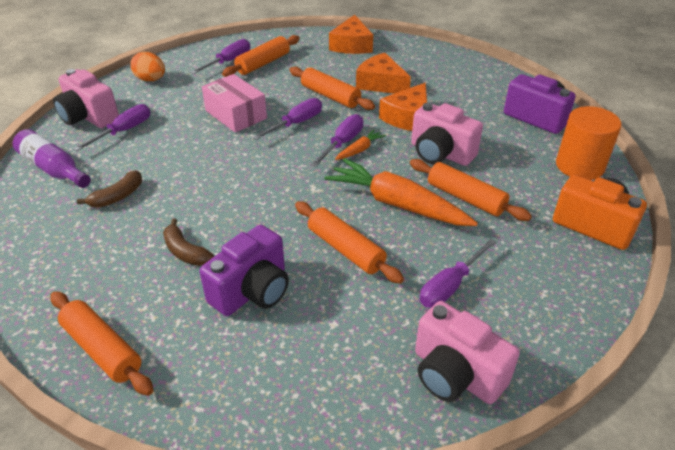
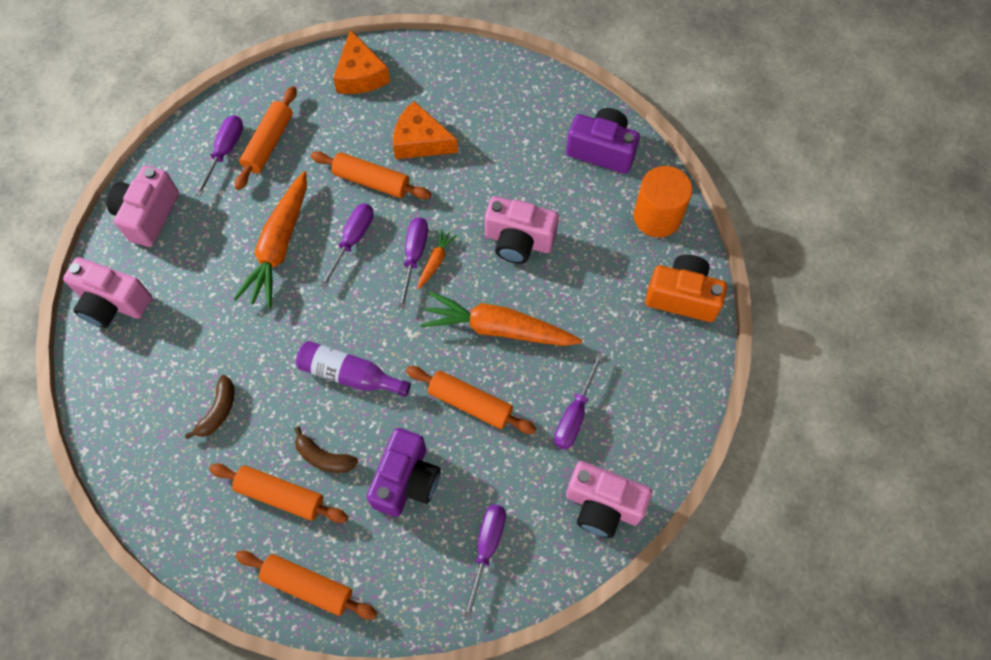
camera: 20 degrees left, 25 degrees up
(53, 169) = (126, 395): purple bottle -> purple bottle (350, 375)
(124, 131) = (168, 313): purple screwdriver -> purple screwdriver (487, 548)
(151, 80) = (148, 215): orange egg -> pink camera
(236, 114) = (279, 246): pink box -> orange carrot
(408, 118) = (469, 193): orange cheese -> none
(466, 198) = (560, 298): orange rolling pin -> orange rolling pin (281, 495)

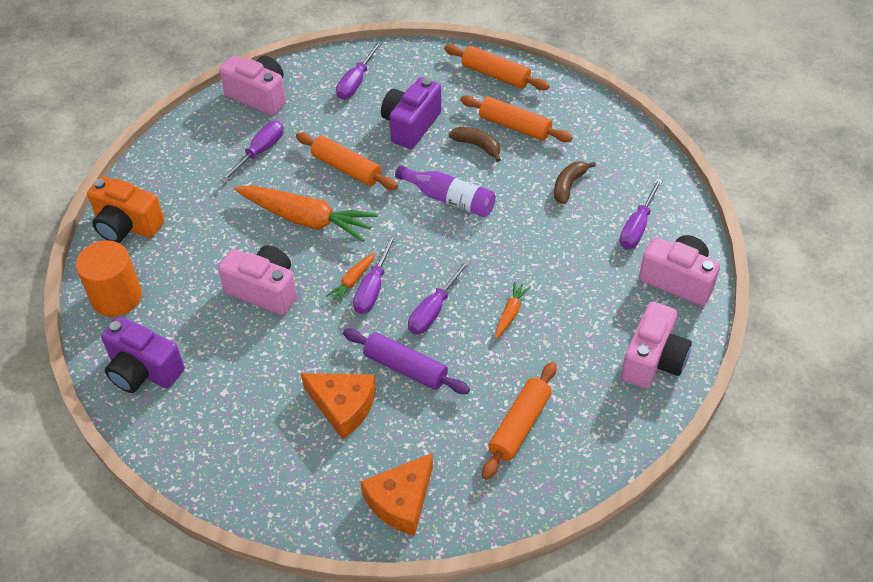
camera: 170 degrees left, 15 degrees down
(225, 151) = (571, 422): purple screwdriver -> purple screwdriver (637, 227)
(279, 246) = (510, 313): orange carrot -> orange carrot, size x0.45
(360, 75) = (401, 501): orange cheese -> orange cheese turned 135 degrees counterclockwise
(371, 181) = (405, 367): orange rolling pin -> purple rolling pin

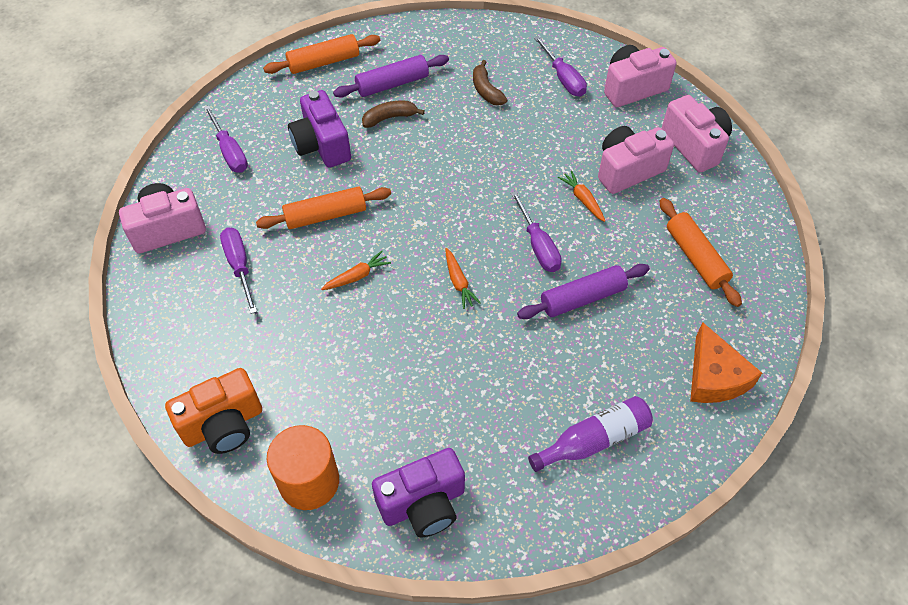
camera: 55 degrees left, 5 degrees up
(264, 290) = (411, 353): pink camera -> pink camera (627, 170)
(306, 219) = (357, 276): orange carrot -> orange carrot, size x0.45
(343, 406) = (589, 364): orange cheese -> none
(373, 288) = (479, 272): purple screwdriver -> none
(449, 199) = (429, 168): purple bottle -> purple bottle (593, 440)
(514, 126) = (392, 84): orange rolling pin -> purple rolling pin

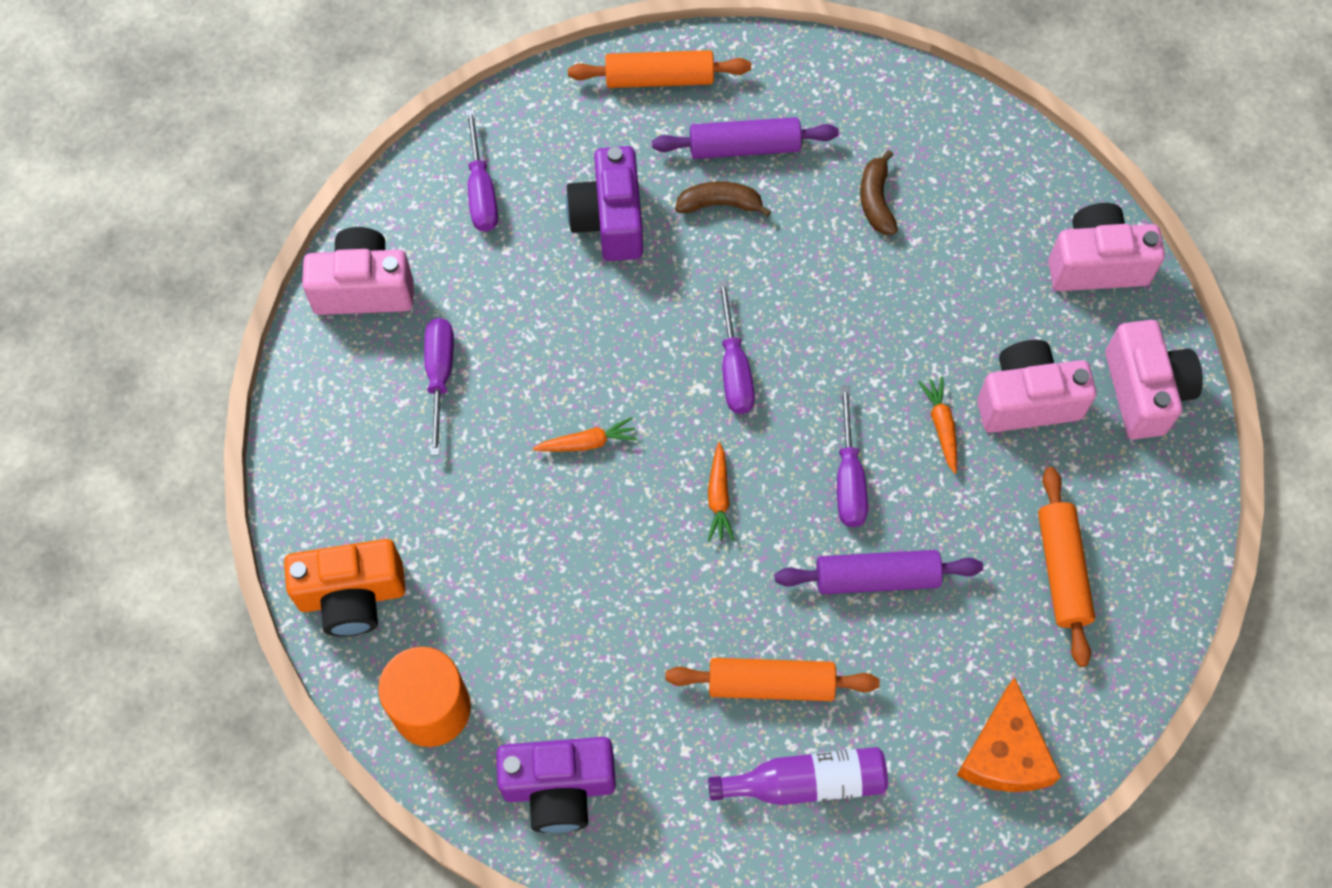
camera: 20 degrees right, 10 degrees up
(326, 215) = (577, 335): orange rolling pin -> orange rolling pin (771, 684)
(563, 78) = (999, 215): purple screwdriver -> purple screwdriver (734, 368)

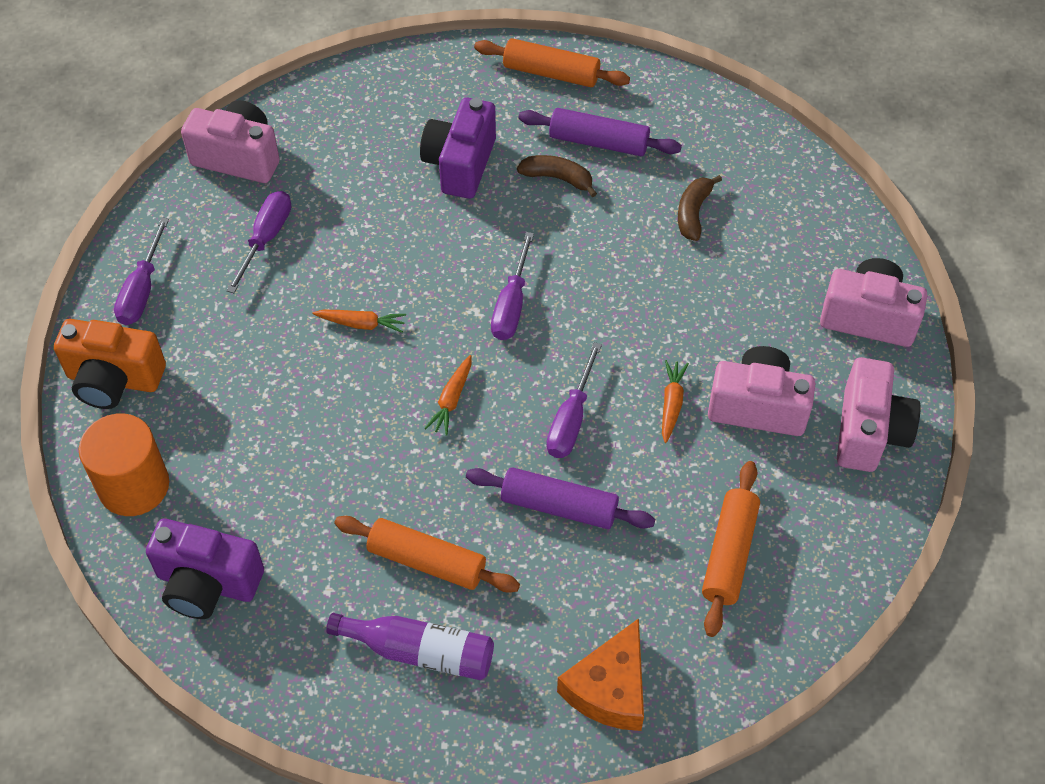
camera: 20 degrees right, 10 degrees down
(481, 191) = (366, 114): purple screwdriver -> purple screwdriver (142, 290)

